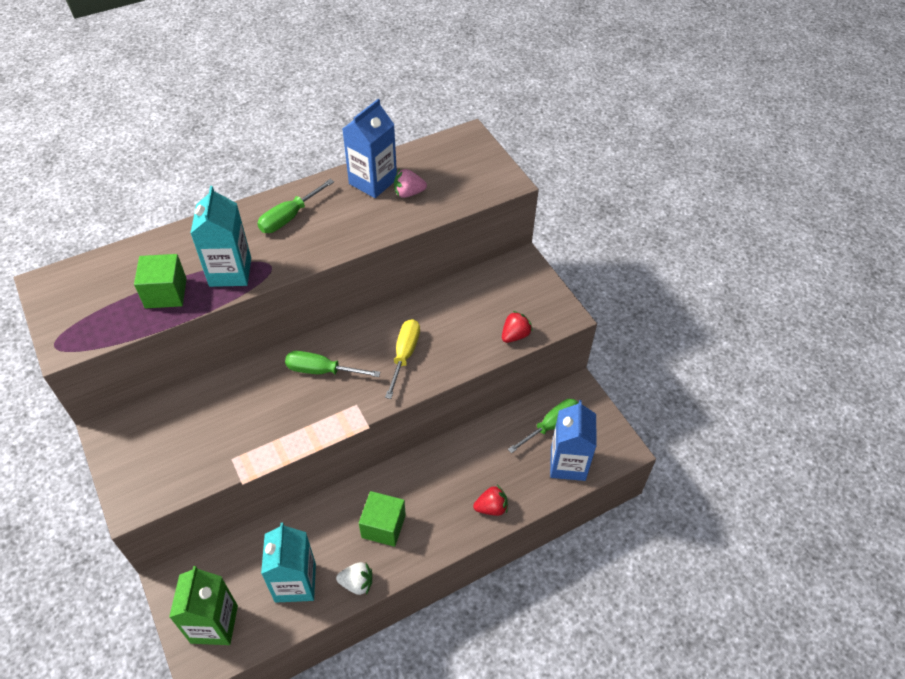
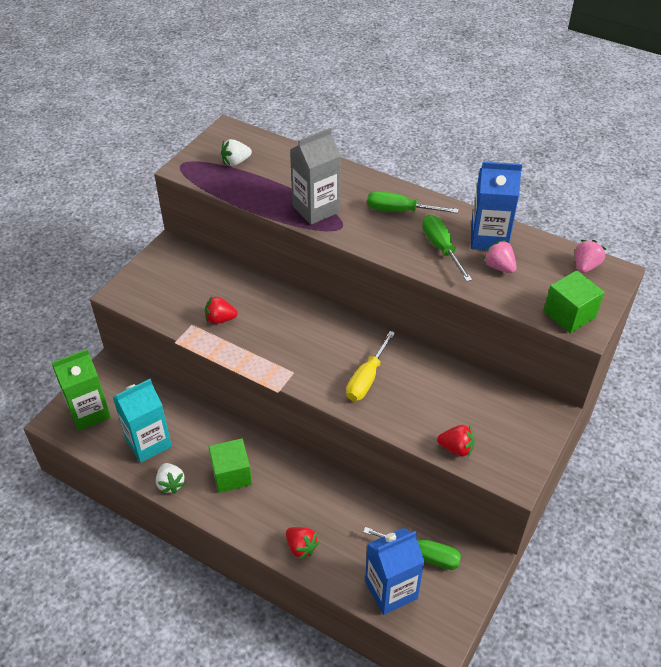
camera: 60 degrees right, 5 degrees down
(101, 300) = (236, 162): none -> white strawberry
(166, 293) = (267, 188): green cube -> green cube (569, 314)
(230, 272) = (316, 209): turquoise carton -> grey carton
(246, 431) = (220, 319): none -> red strawberry
(322, 370) = (309, 333): green screwdriver -> green screwdriver (441, 248)
(404, 355) = (367, 378): yellow screwdriver -> yellow screwdriver turned 135 degrees clockwise
(450, 146) = (585, 266): none -> pink strawberry

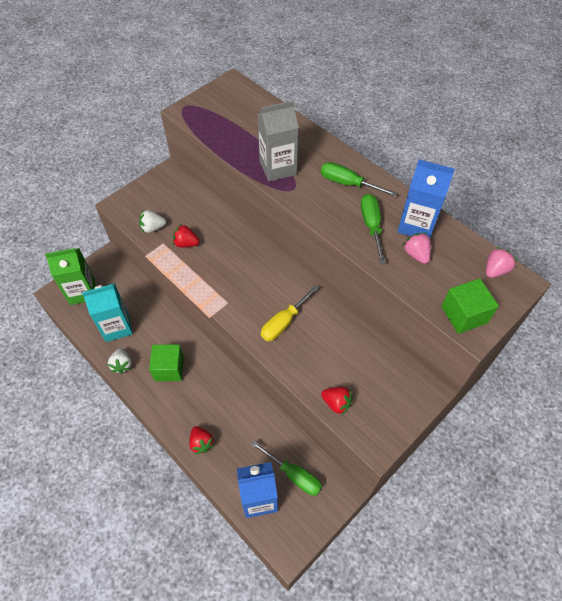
camera: 15 degrees right, 10 degrees up
(236, 162) = (228, 112): white strawberry -> white strawberry (153, 228)

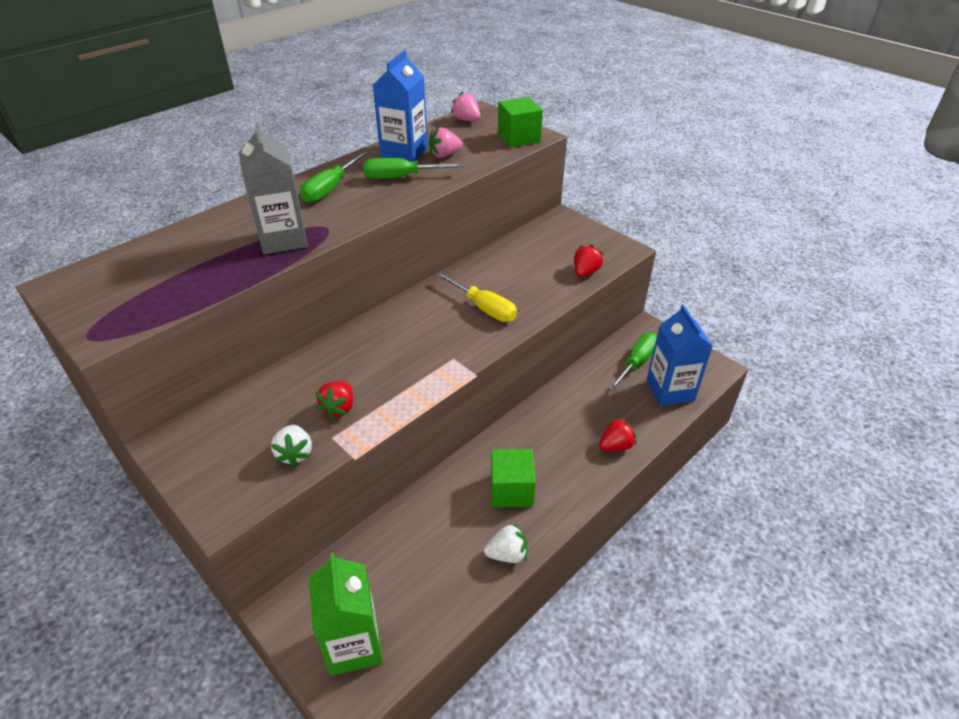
camera: 90 degrees left, 15 degrees down
(117, 327) = (436, 572): turquoise carton -> none

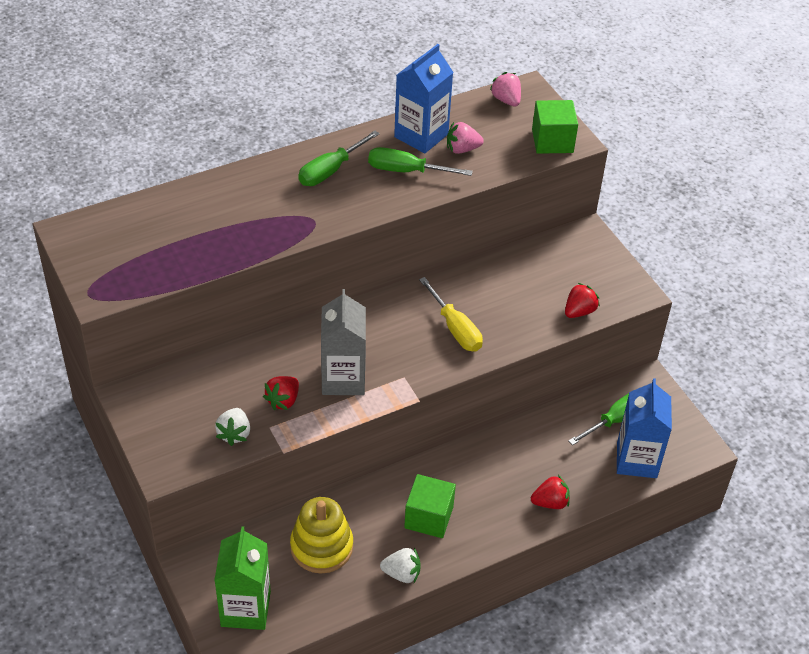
camera: 15 degrees right, 5 degrees up
(283, 239) = (270, 225): grey carton -> grey carton (343, 379)
(416, 550) = (321, 547): none -> yellow stacking toy

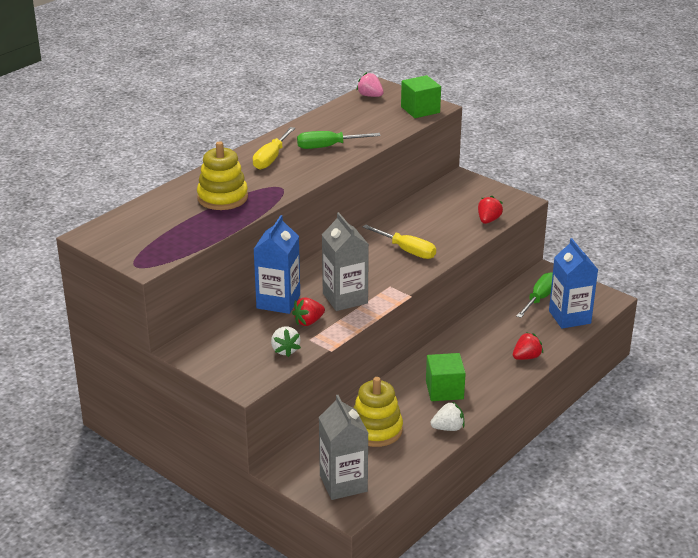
camera: 20 degrees left, 15 degrees down
(240, 217) = (222, 198): none -> yellow stacking toy
(245, 609) = (343, 483): green carton -> grey carton
(283, 400) = (308, 322): red strawberry -> red strawberry turned 45 degrees clockwise
(331, 170) = (271, 158): green screwdriver -> yellow screwdriver
(421, 135) = (323, 126): blue carton -> blue carton (278, 301)
(462, 149) = (359, 127): pink strawberry -> none

